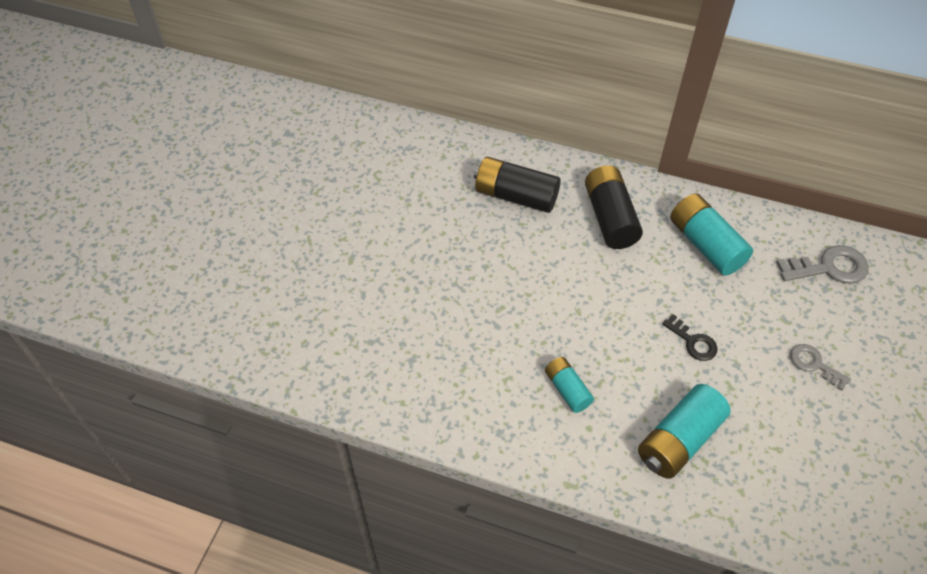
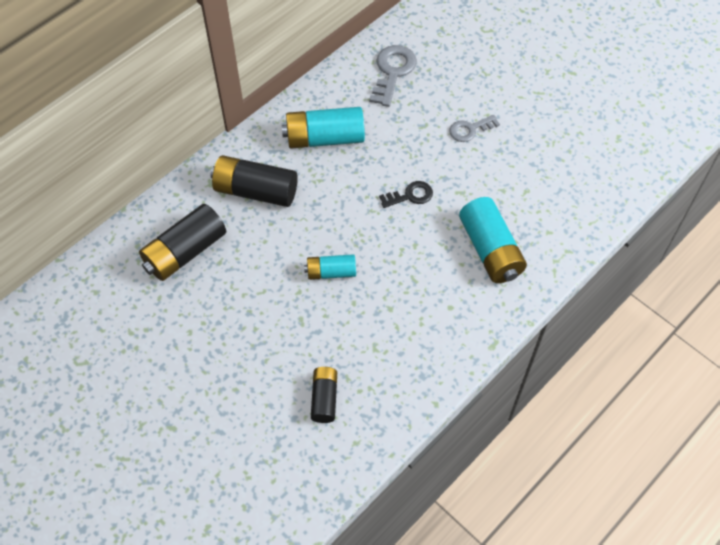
camera: 65 degrees left, 5 degrees up
(433, 359) = (324, 398): none -> black battery
(567, 389) = (408, 306): turquoise battery -> turquoise battery (331, 272)

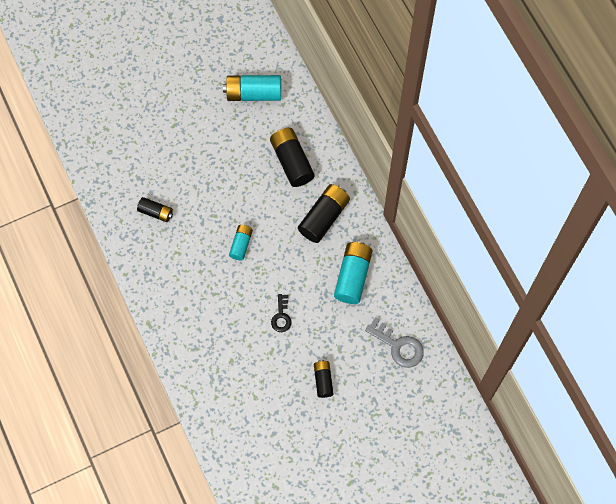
camera: 110 degrees right, 10 degrees up
(470, 129) = (323, 380): grey key -> black battery
(490, 250) = (217, 351): turquoise battery -> turquoise battery (253, 93)

